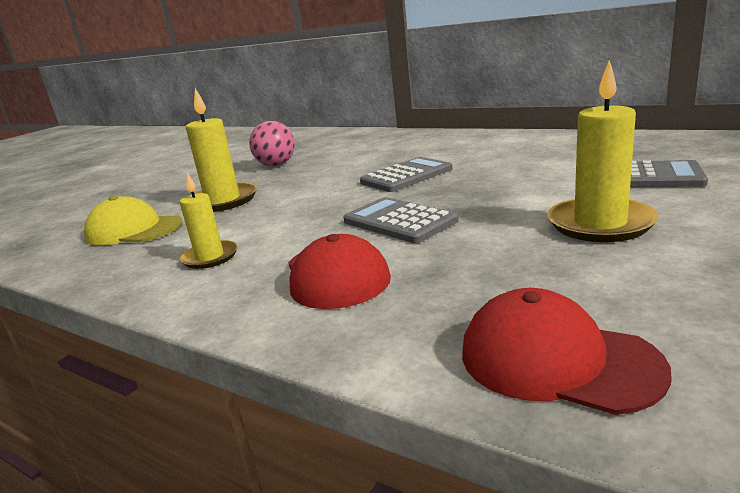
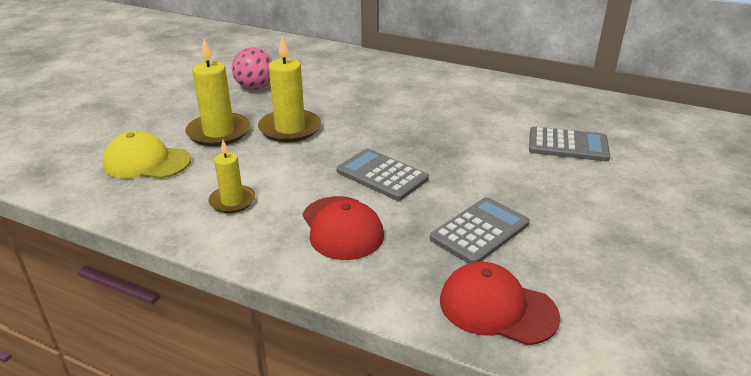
camera: 10 degrees left, 10 degrees up
(406, 176) = (380, 119): grey calculator -> grey calculator (480, 231)
(600, 224) = (531, 193): yellow candle -> yellow candle (290, 129)

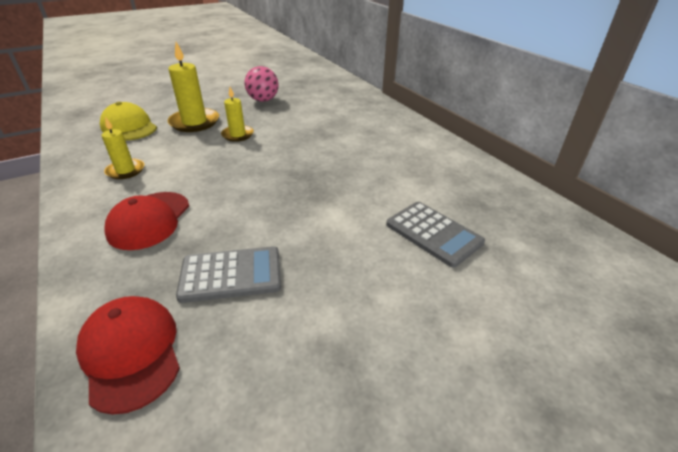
camera: 35 degrees right, 5 degrees up
(290, 129) = (237, 135): yellow candle -> yellow candle, size x0.61
(382, 175) = (239, 192): grey calculator -> none

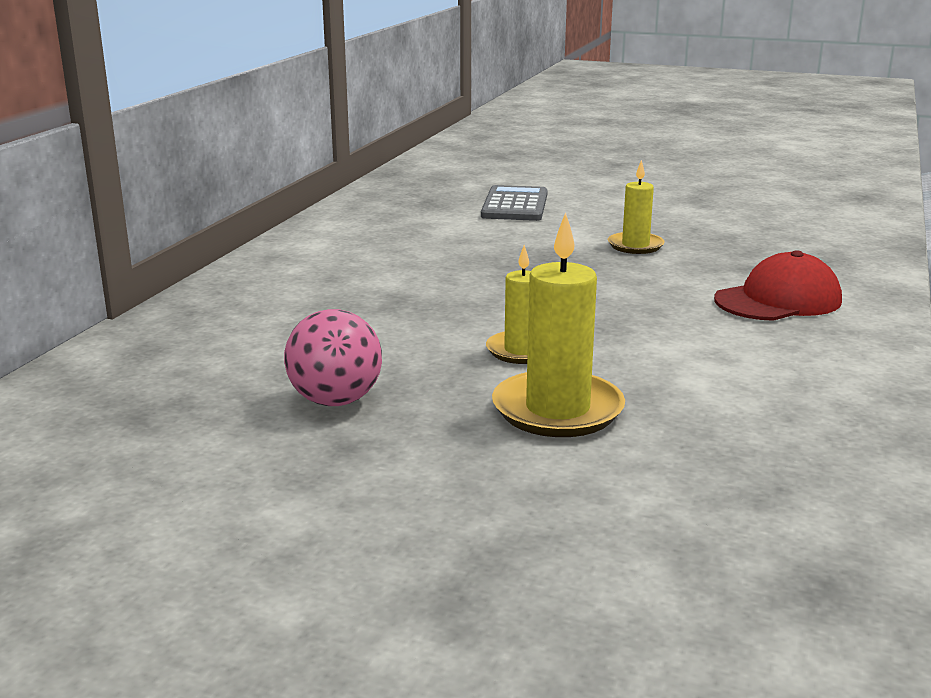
camera: 130 degrees left, 15 degrees down
(125, 170) = (774, 368): yellow candle -> yellow candle (635, 246)
(129, 127) = (707, 461): yellow cap -> none
(131, 352) = (845, 240): red cap -> none
(231, 275) = (728, 243): grey calculator -> none

